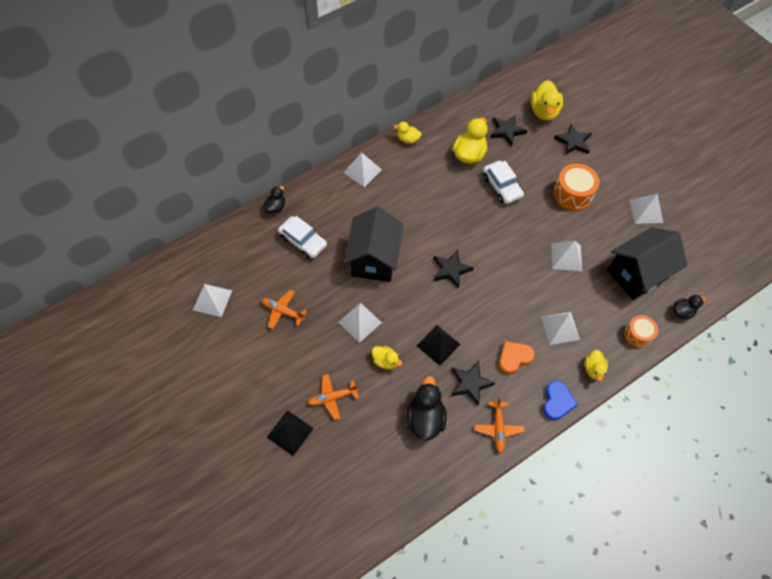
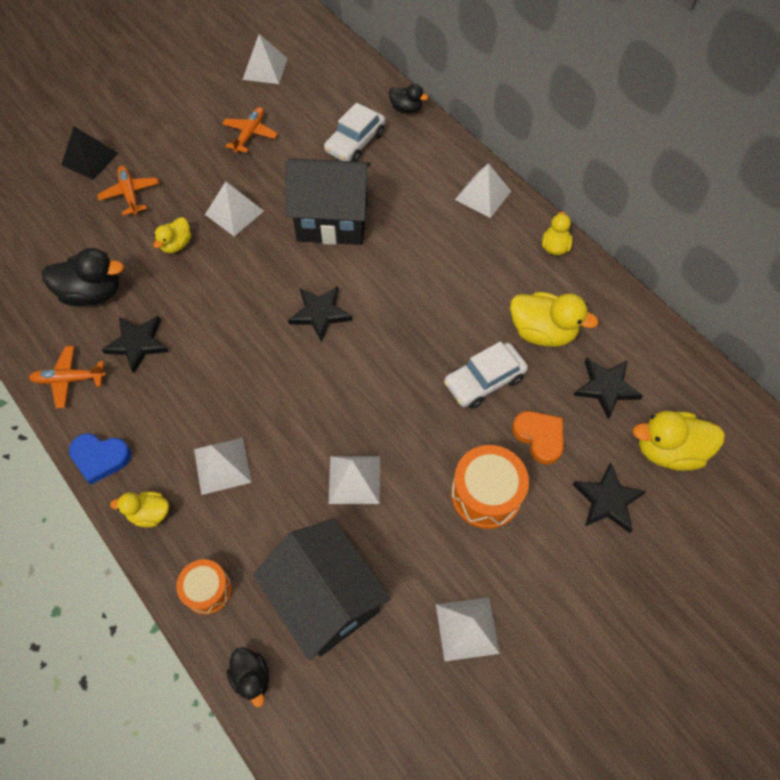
camera: 85 degrees right, 0 degrees up
(438, 345) = (198, 303): black pyramid -> none
(514, 358) = (174, 399): orange heart -> orange heart (539, 437)

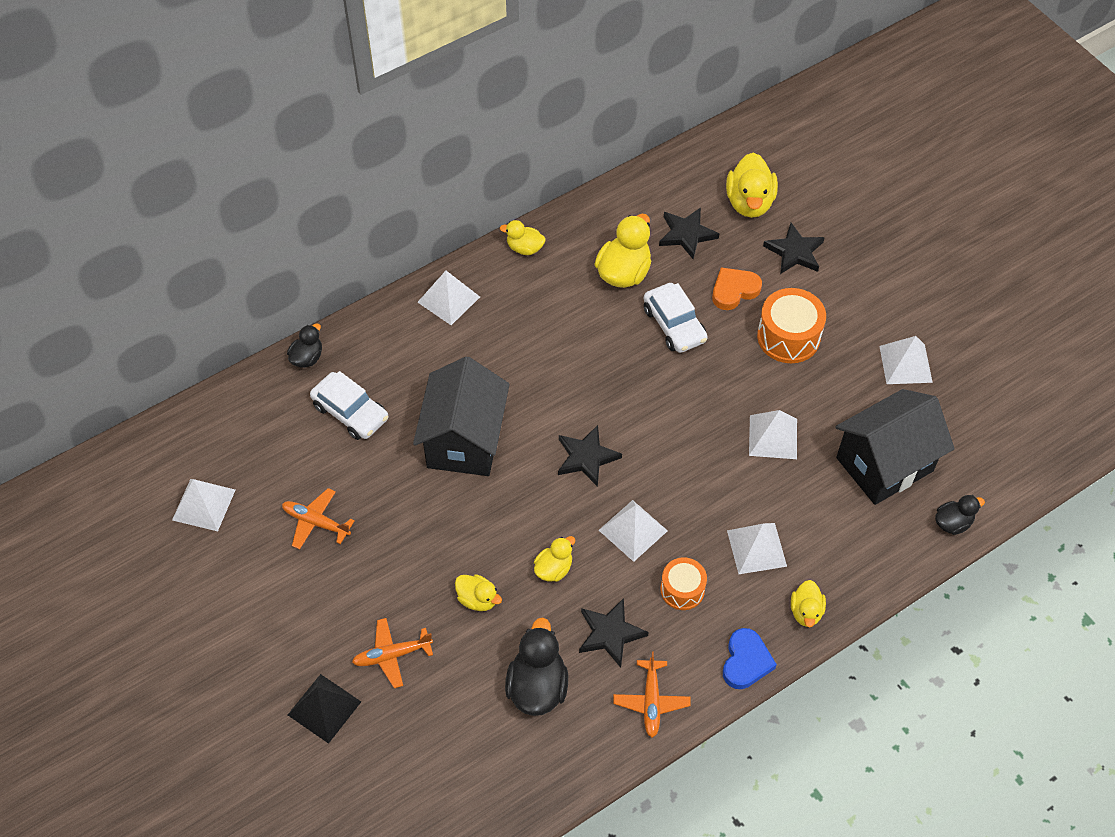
camera: 85 degrees left, 5 degrees down
(204, 296) = (554, 569): none -> yellow duck
(208, 590) = (879, 558): orange drum -> orange drum (682, 589)
(234, 212) = (438, 539): white pyramid -> white pyramid (633, 530)

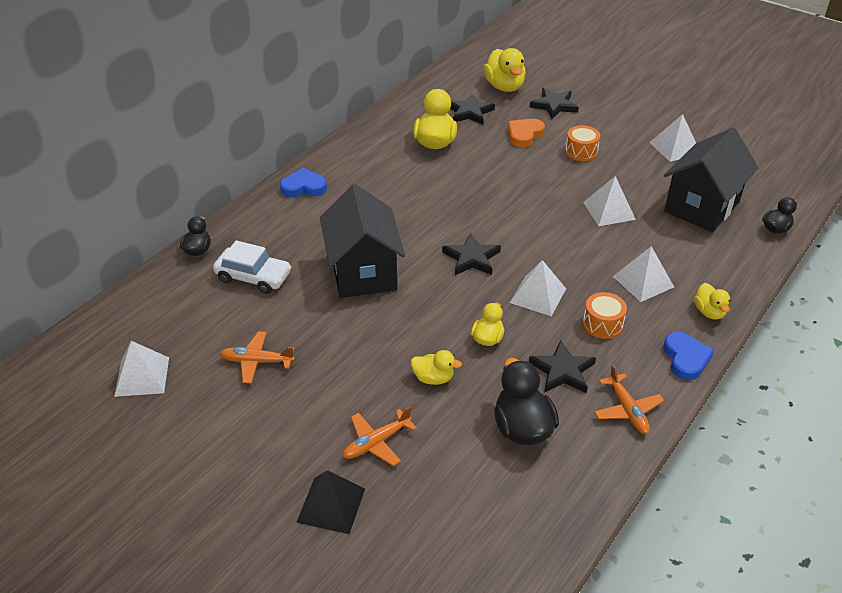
camera: 20 degrees left, 15 degrees down
(449, 299) = (303, 187): white pyramid -> blue heart
(524, 248) = (349, 145): yellow duck -> none
(674, 325) = (492, 163): white car -> none
(788, 337) = (581, 151): orange drum -> orange drum, size x0.64

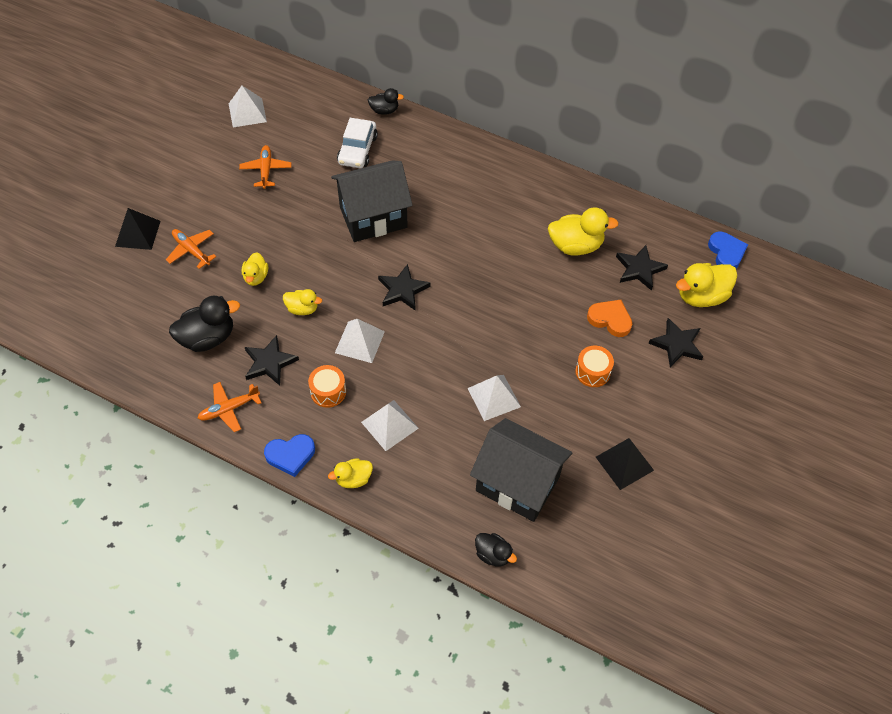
camera: 80 degrees right, 15 degrees up
(303, 187) = (480, 159): blue heart -> blue heart (726, 253)
(675, 147) = (624, 463): white pyramid -> black pyramid

